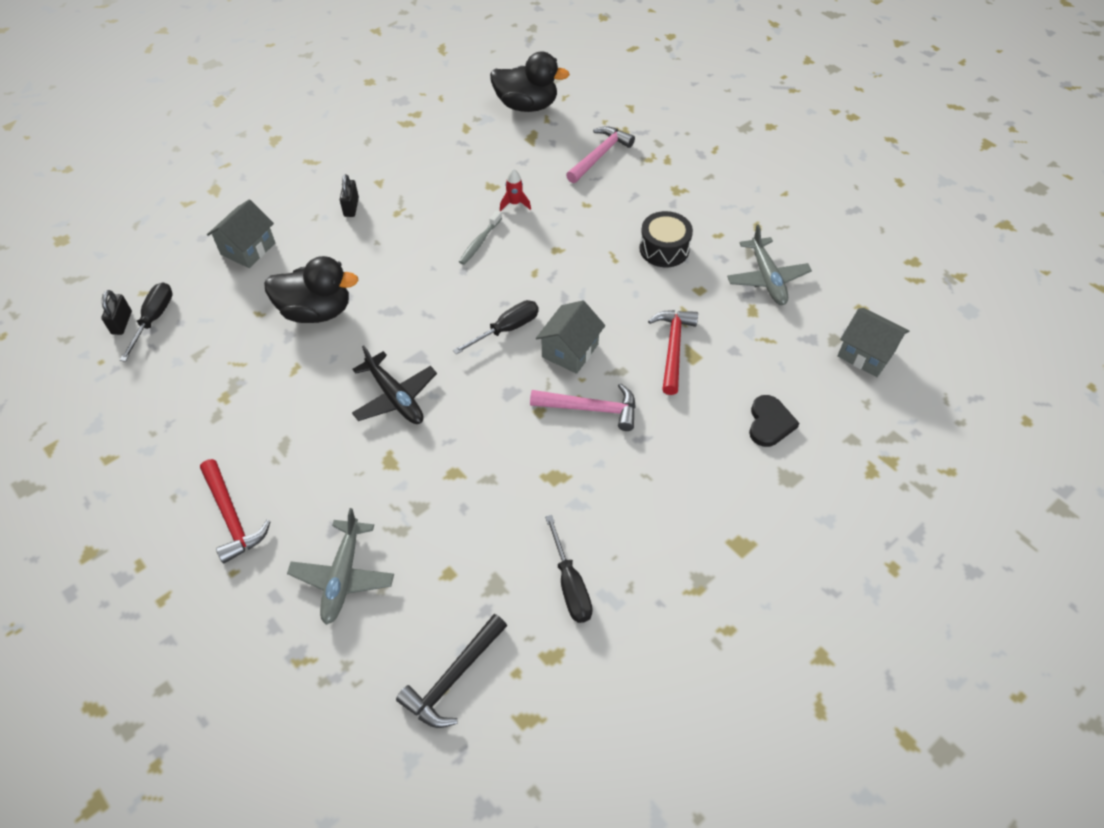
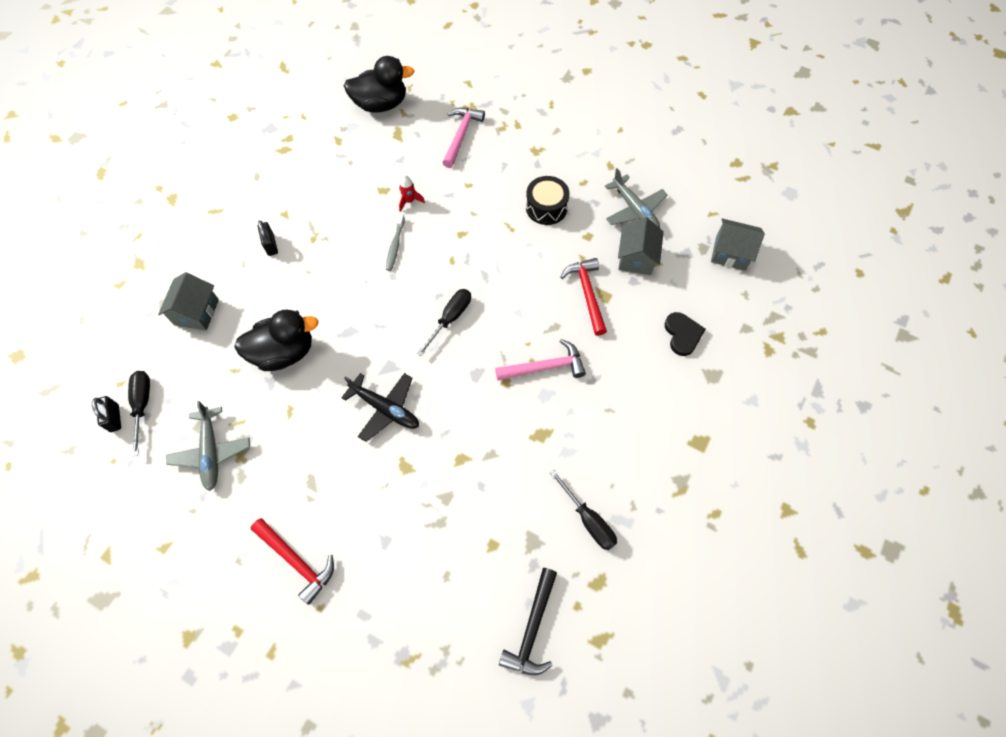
camera: 20 degrees left, 10 degrees up
(343, 576) = (411, 578): grey plane -> grey plane (211, 452)
(570, 350) = (508, 321): grey house -> grey house (636, 258)

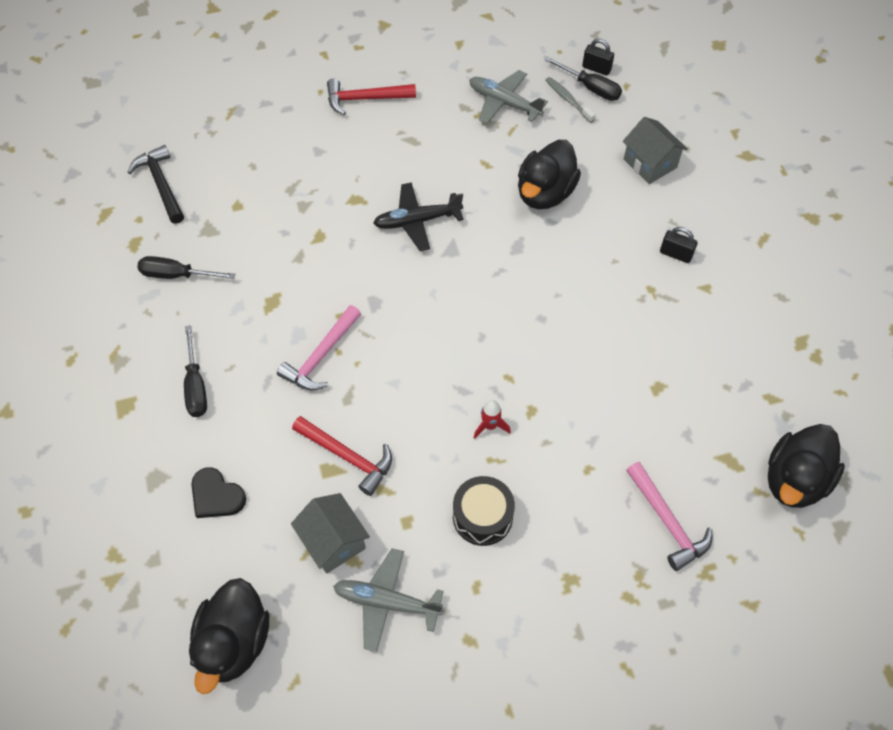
camera: 135 degrees right, 5 degrees down
(395, 246) = (574, 345): grey toothbrush -> grey toothbrush (568, 99)
(409, 201) = (619, 399): red rocket -> red rocket (490, 426)
(450, 318) = (448, 326): black screwdriver -> black screwdriver (196, 386)
(730, 253) = (234, 642): grey house -> black duck

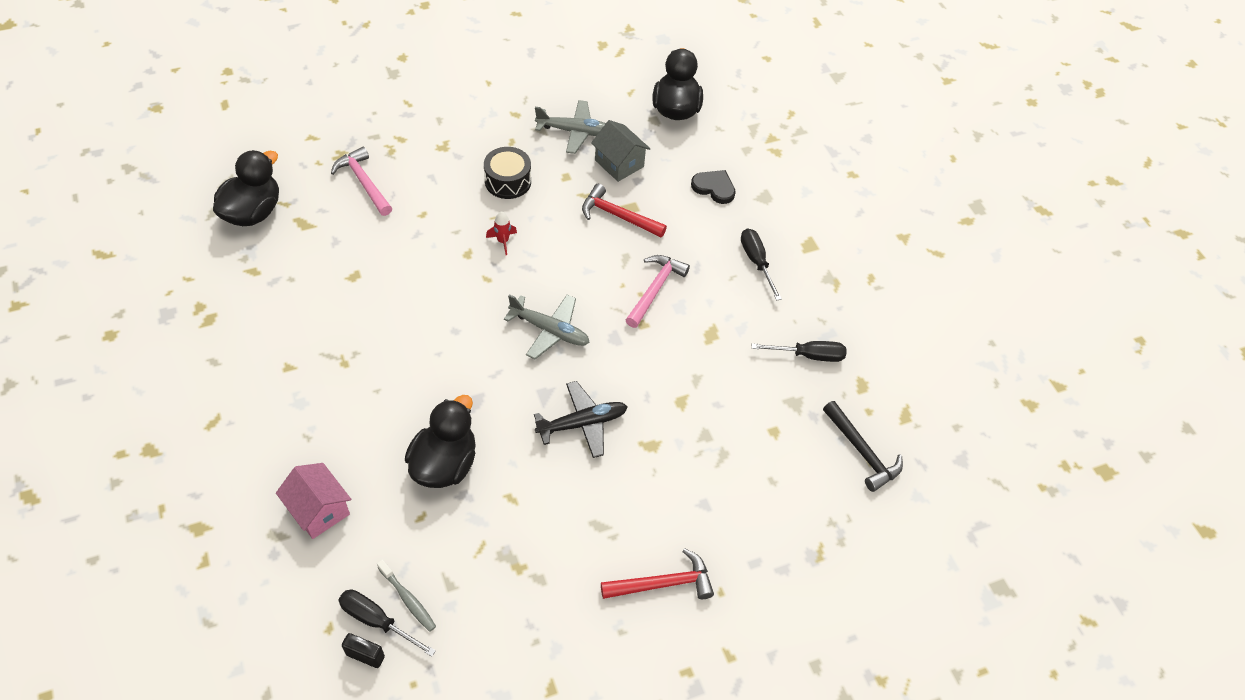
camera: 170 degrees right, 5 degrees down
(504, 103) = (490, 589): grey plane -> grey plane (550, 330)
(650, 163) = (319, 510): grey house -> pink house
(675, 254) = (311, 400): black padlock -> none

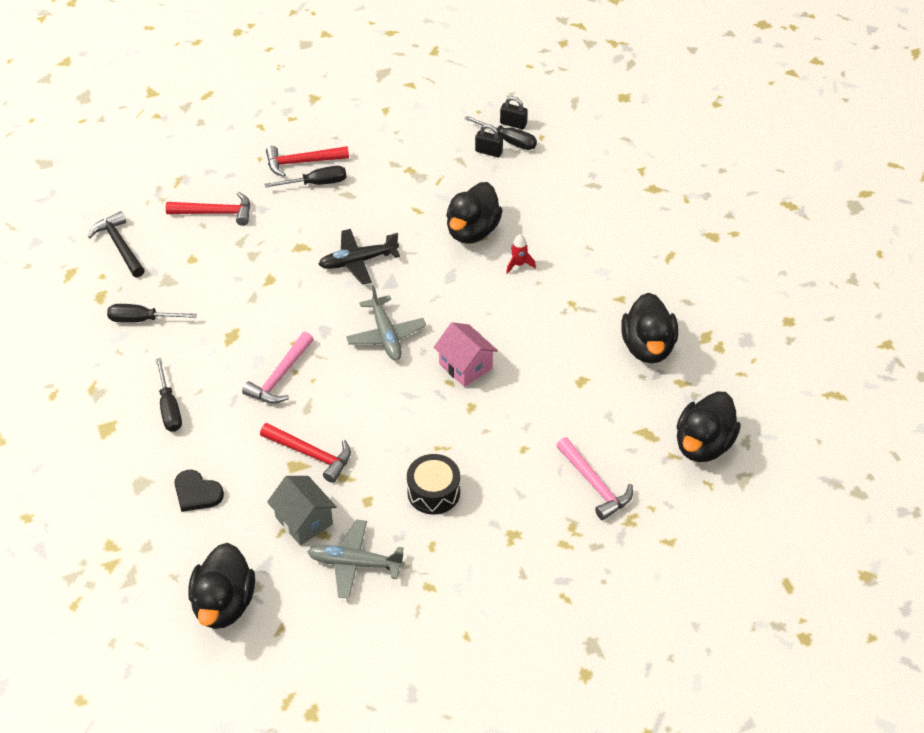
camera: 175 degrees left, 5 degrees down
(275, 309) = (647, 347): none -> black duck
(319, 510) = (566, 200): pink house -> pink house (465, 366)
(408, 599) = (488, 152): grey toothbrush -> black padlock
(503, 241) = (435, 421): red rocket -> red rocket (518, 264)
(550, 330) = (386, 335): grey plane -> grey plane turned 135 degrees counterclockwise
(640, 545) = (316, 183): none -> black screwdriver
(761, 499) = (215, 213): none -> red hammer

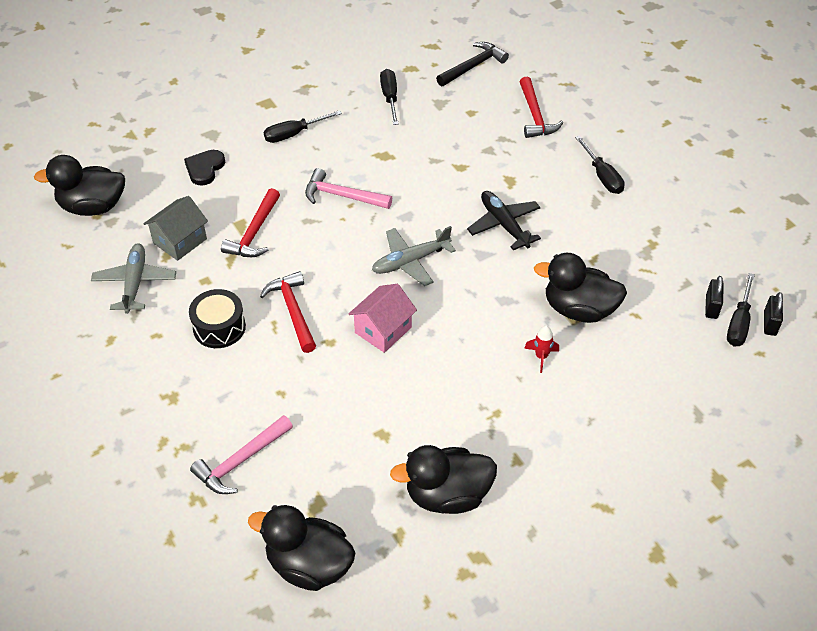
camera: 80 degrees right, 0 degrees up
(302, 162) = (628, 161): red hammer -> red hammer (293, 311)

